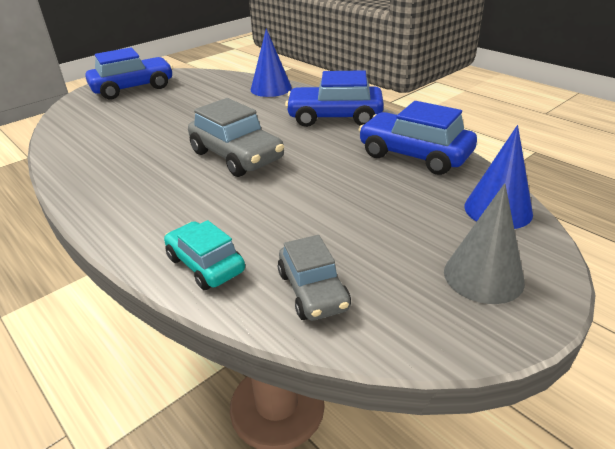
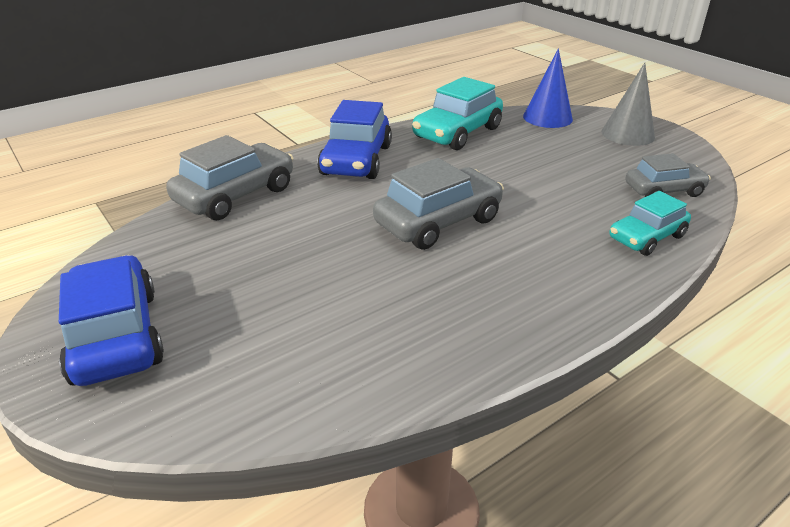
camera: 85 degrees left, 0 degrees up
(271, 88) = (235, 195): blue cone -> grey car
(414, 155) = (457, 133): blue car -> turquoise car

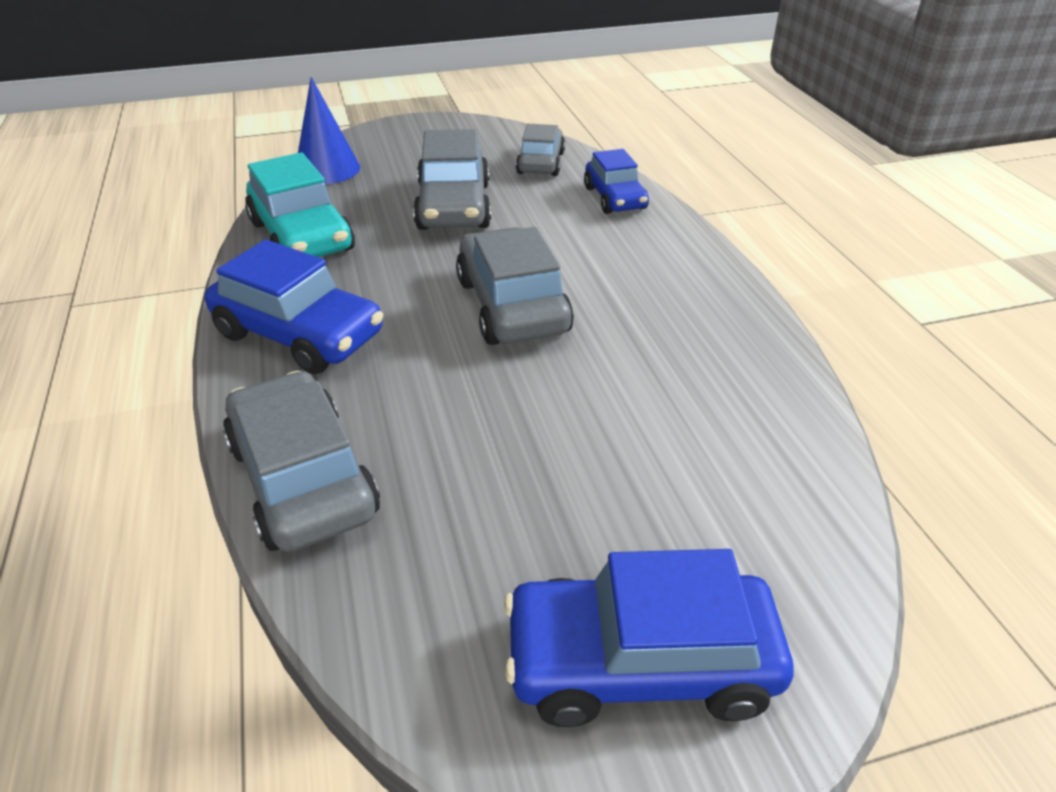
camera: 70 degrees left, 5 degrees up
(549, 171) = (454, 206): none -> grey car
(627, 134) = (415, 141): grey cone -> none
(646, 237) = (615, 198): turquoise car -> blue car

